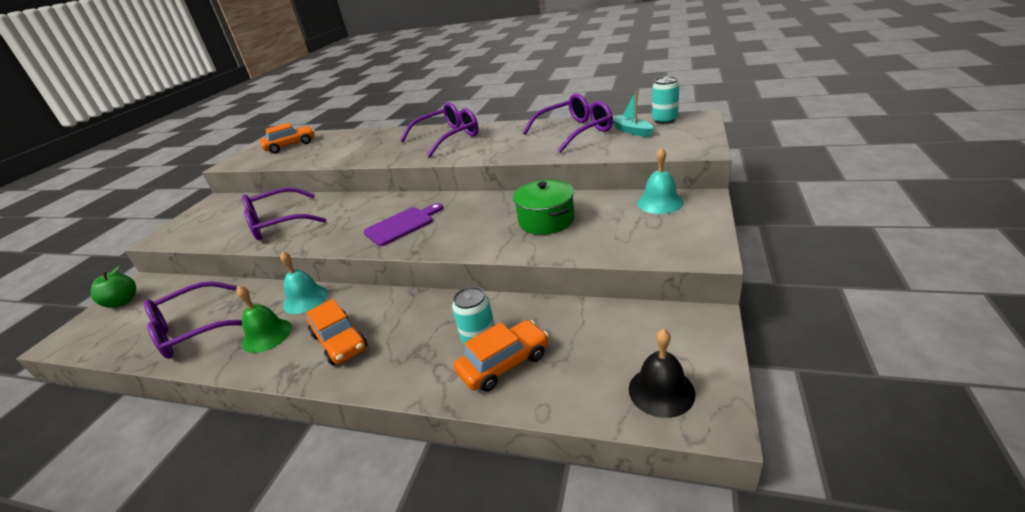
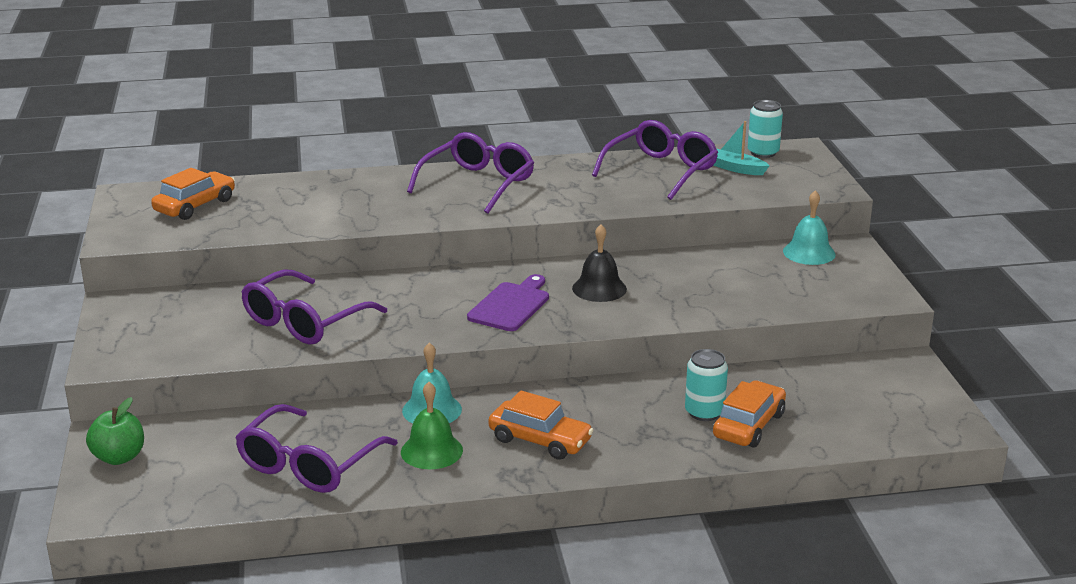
camera: 30 degrees left, 5 degrees down
(546, 220) = (697, 282): green pot -> none
(661, 391) = (907, 419): black bell -> black bell (599, 288)

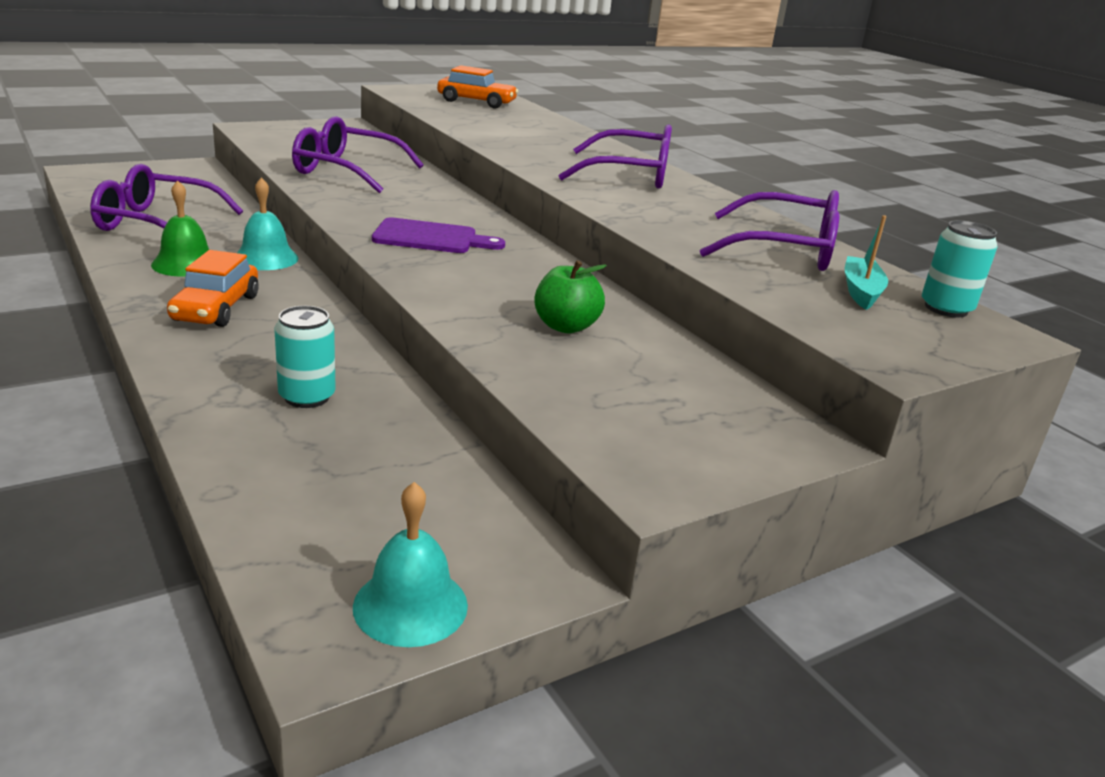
camera: 65 degrees right, 0 degrees up
(119, 457) = (162, 171): green apple -> green apple (566, 326)
(599, 288) = (504, 275): black bell -> none
(748, 425) = (281, 430): orange car -> none
(809, 252) = (743, 404): turquoise bell -> turquoise bell (410, 605)

